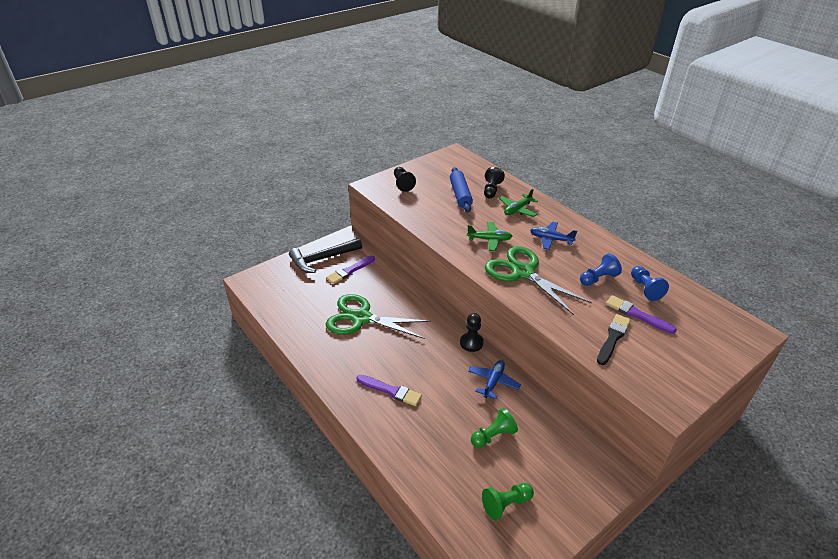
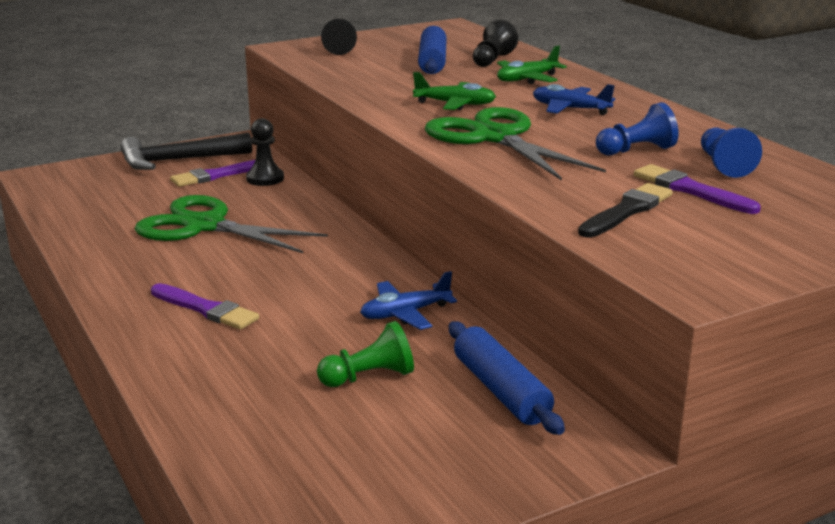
camera: 10 degrees right, 15 degrees down
(471, 343) = (389, 266): black pawn -> black pawn (265, 178)
(493, 382) = (405, 314): blue plane -> blue plane turned 150 degrees counterclockwise
(506, 504) = (345, 465): green pawn -> none
(559, 437) = (501, 391): none -> blue rolling pin

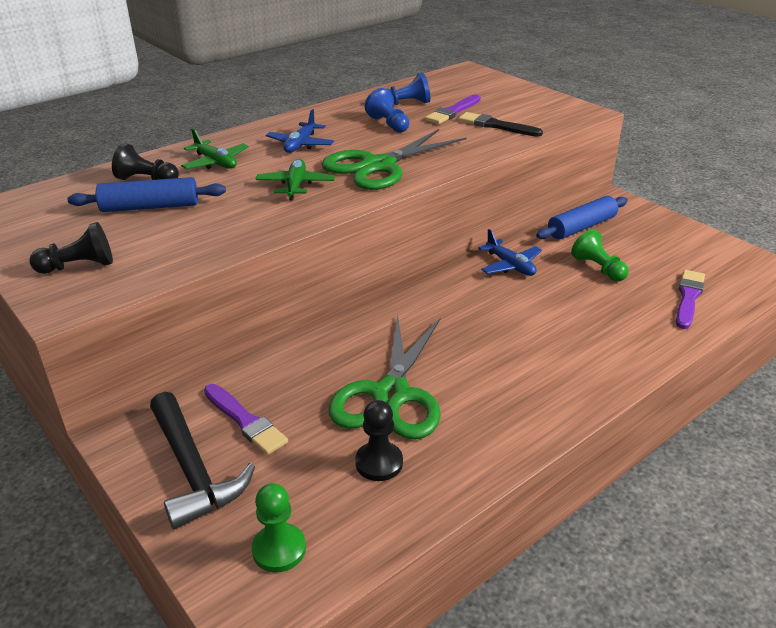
camera: 100 degrees left, 10 degrees up
(78, 182) = (279, 549): none -> green pawn
(206, 309) = (553, 353): purple brush -> purple brush (688, 297)
(265, 178) = (254, 381): black pawn -> black pawn (379, 463)

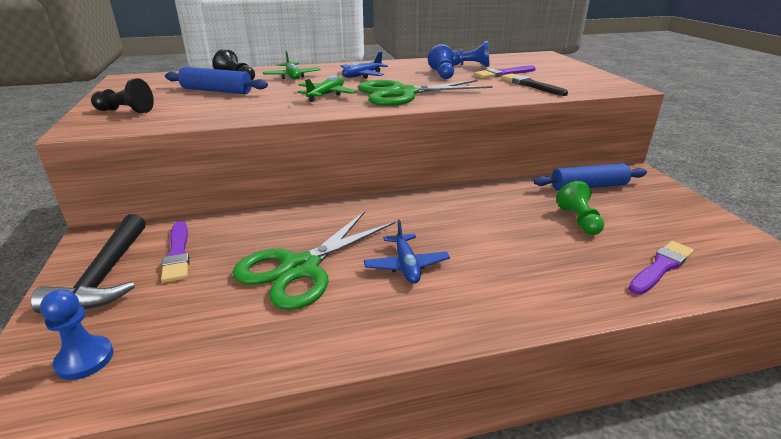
camera: 25 degrees right, 5 degrees down
(279, 549) = (85, 359): green pawn -> blue pawn
(379, 463) = (234, 318): black pawn -> none
(510, 265) = (495, 200): blue plane -> blue plane (406, 265)

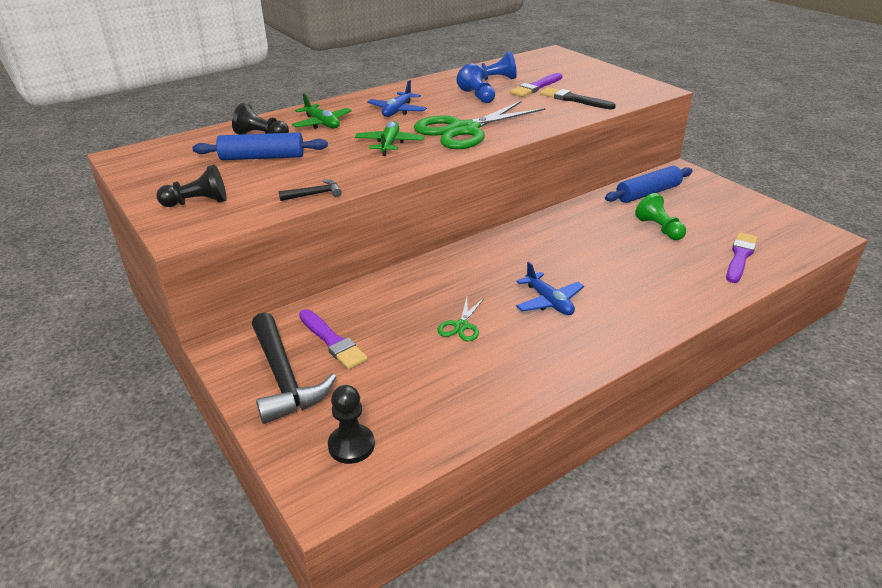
camera: 20 degrees left, 5 degrees up
(85, 359) = (351, 445): blue pawn -> black pawn
(218, 119) = (315, 194): none -> black hammer
(301, 268) = (461, 326): green scissors -> green scissors, size x0.43

